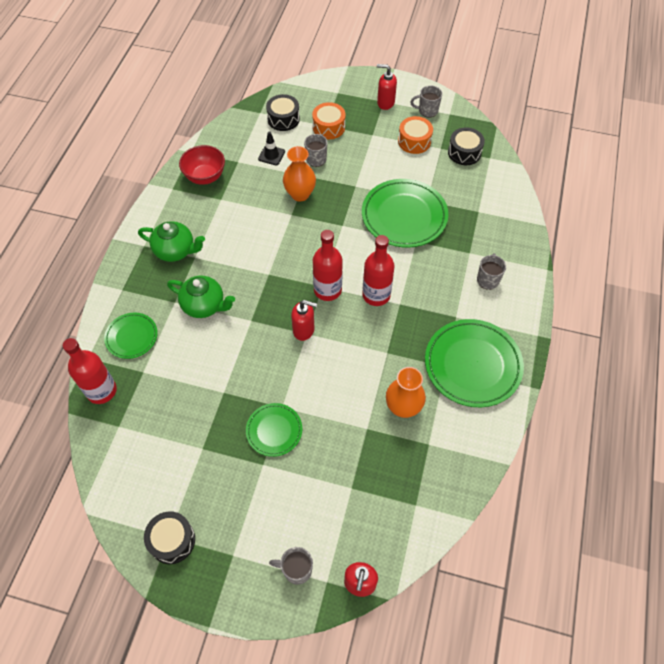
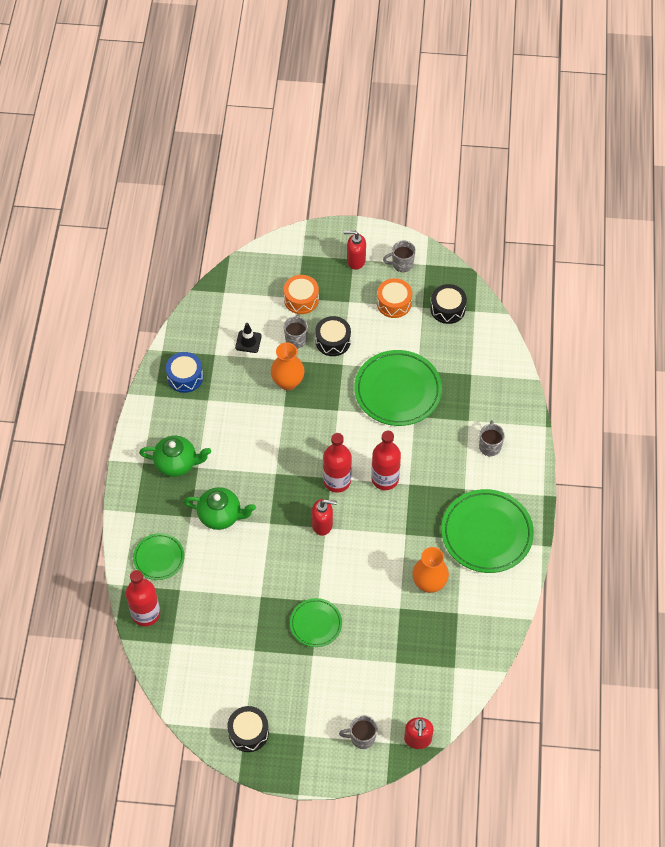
camera: 10 degrees left, 0 degrees up
(205, 177) = (185, 377): red bowl -> blue drum
(283, 119) = (251, 296): black drum -> black drum (333, 341)

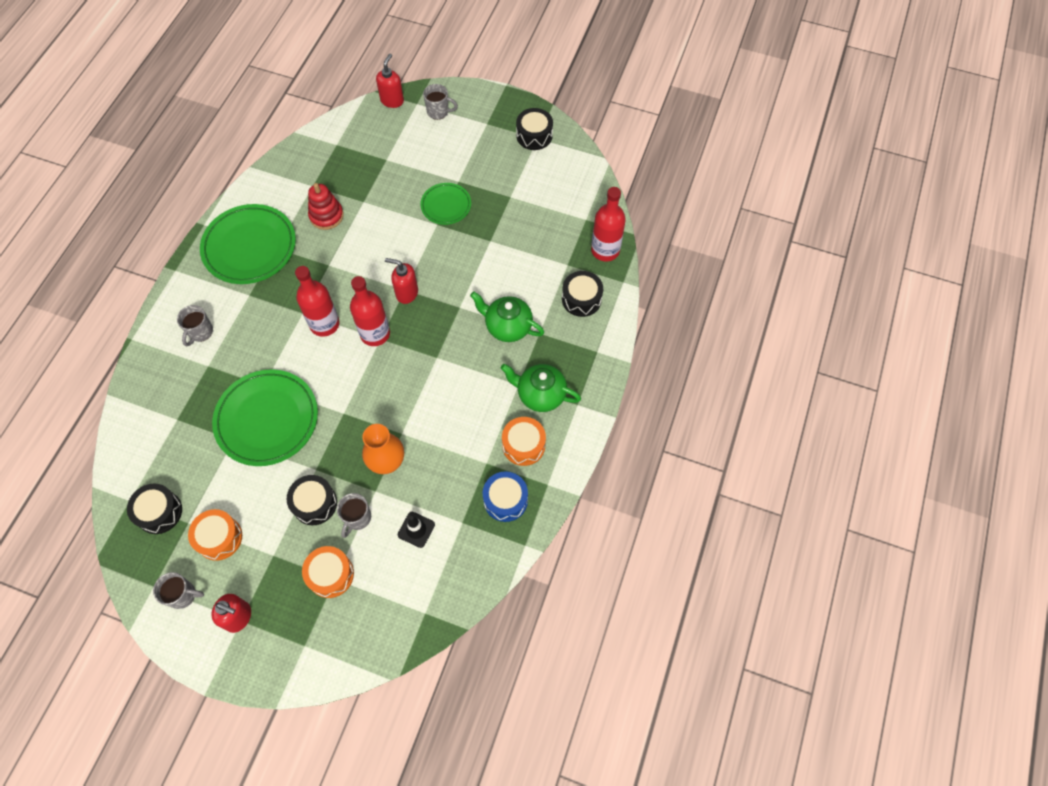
camera: 165 degrees left, 5 degrees up
(159, 558) = (581, 299): green plate -> black drum
(181, 420) = (523, 445): none -> orange drum
(429, 583) = (326, 216): orange vase -> red stacking toy

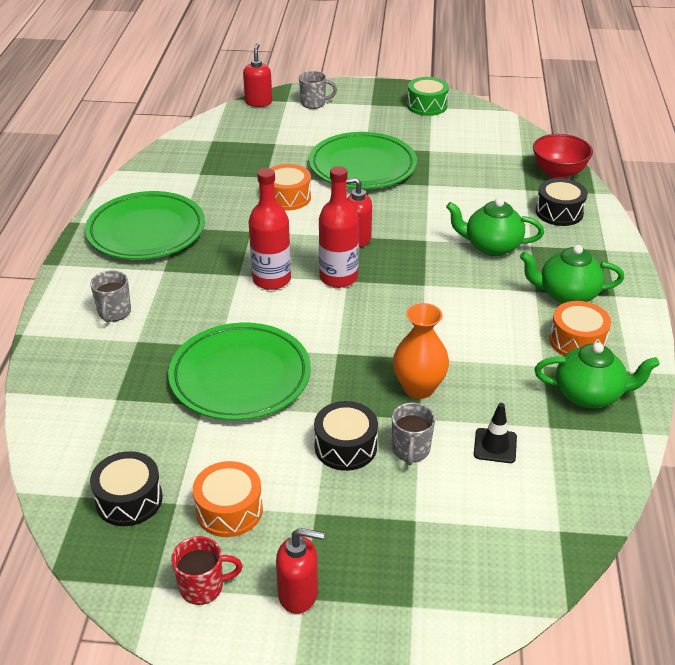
camera: 15 degrees left, 25 degrees down
(183, 595) = (203, 587): grey mug -> red mug
(326, 216) = (228, 193): red stacking toy -> none
(330, 574) = (407, 517): orange drum -> orange drum (288, 197)
(446, 205) = (362, 166): green plate -> green plate, size x1.82
(505, 500) = (589, 395): blue drum -> green teapot
(534, 135) = (427, 106): black drum -> green drum
(605, 250) = (558, 173): red bottle -> red bowl

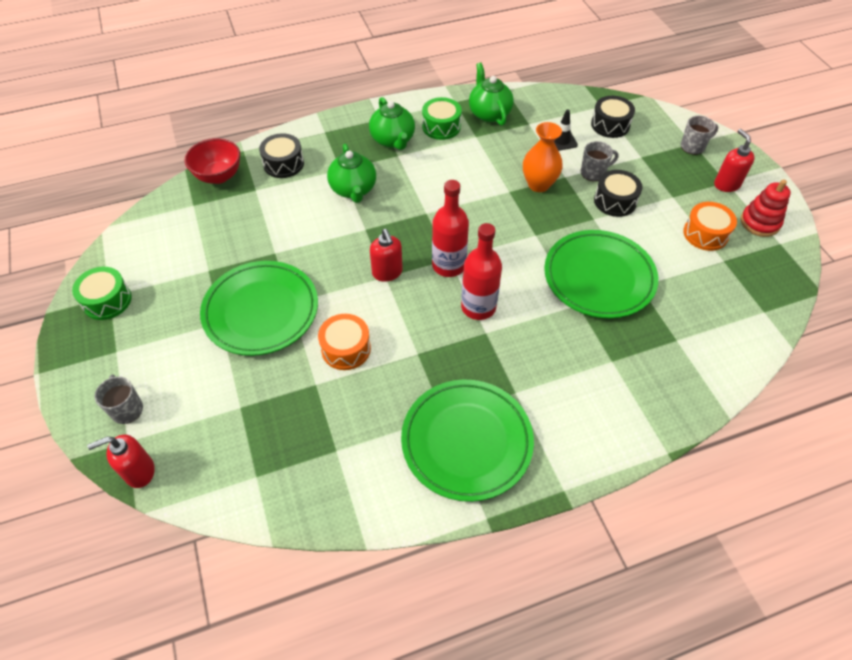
camera: 115 degrees left, 15 degrees up
(114, 312) = (593, 398): grey mug -> grey mug (693, 146)
(129, 500) = (743, 284): black drum -> black drum (610, 125)
(203, 587) = (760, 223): red mug -> red stacking toy
(577, 341) = (441, 127): orange drum -> green drum

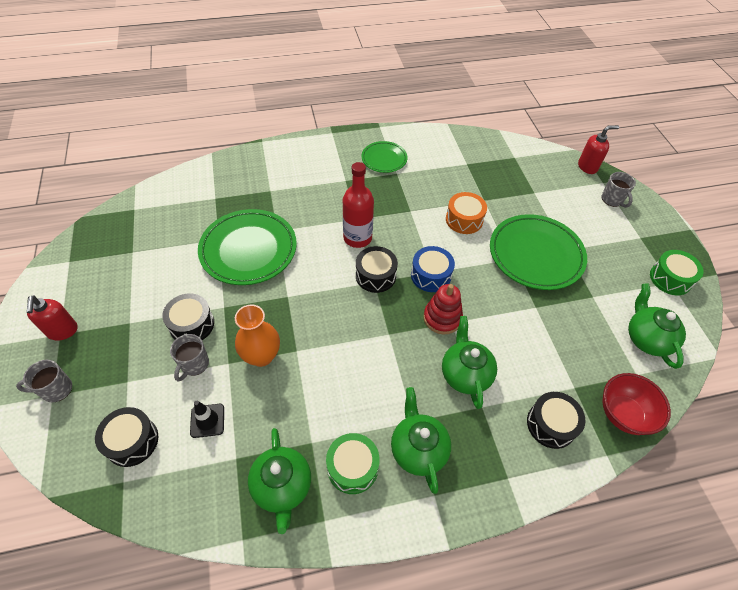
camera: 175 degrees left, 0 degrees up
(168, 235) = (647, 339): none -> green teapot
(387, 273) = (431, 275): red soap dispenser -> blue drum
(448, 265) = (375, 276): red bottle -> black drum
(466, 441) = (384, 159): green plate -> green plate, size x0.55
(593, 173) = (194, 364): grey mug -> grey mug turned 60 degrees counterclockwise
(705, 234) = (128, 278): orange drum -> none
(760, 223) = (68, 283): red stacking toy -> red stacking toy (442, 318)

